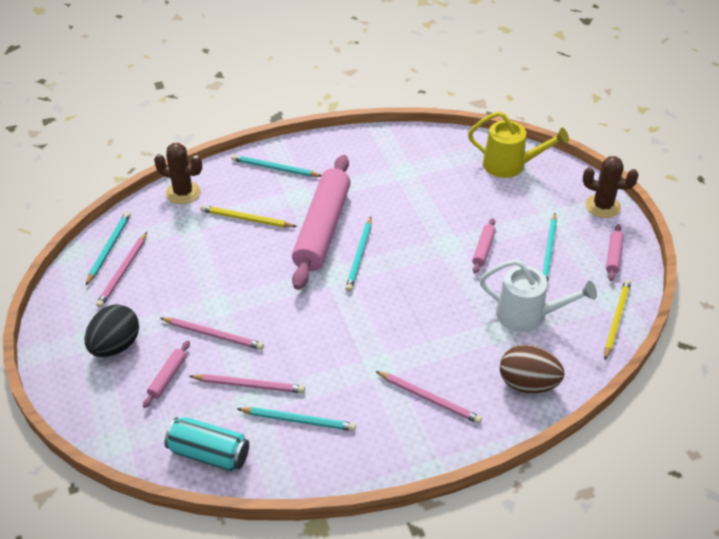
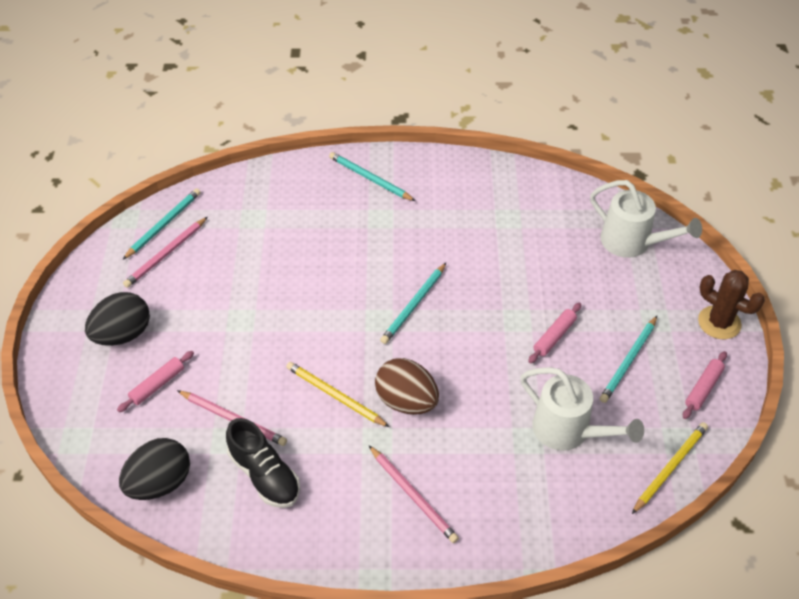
camera: 20 degrees right, 5 degrees up
(183, 193) = (264, 182): brown cactus -> none
(209, 454) = (160, 483): turquoise can -> black egg
(213, 335) = (223, 351): pink pencil -> none
(246, 219) = (314, 229): yellow pencil -> yellow pencil (335, 396)
(298, 420) = (264, 475): turquoise pencil -> black shoe
(322, 229) = (388, 262): pink rolling pin -> none
(510, 165) = (633, 243): yellow watering can -> white watering can
(528, 384) = (530, 514): brown egg -> brown egg (406, 401)

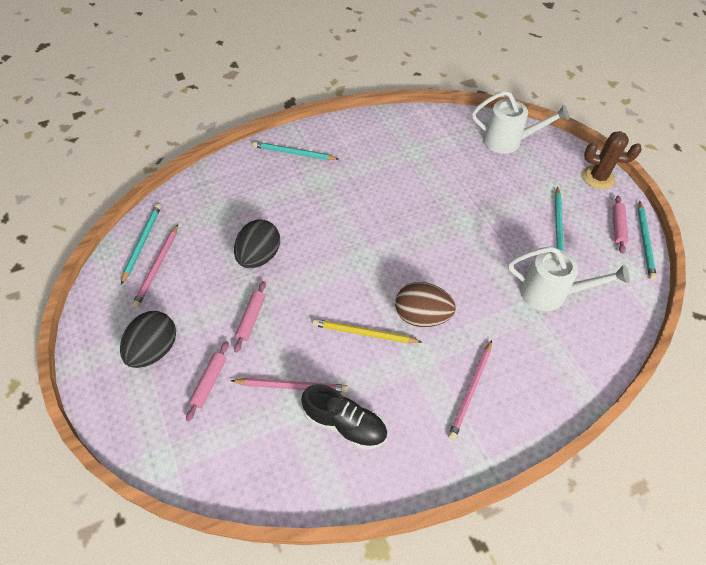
camera: 25 degrees left, 5 degrees up
(160, 483) = (258, 469): black egg -> black egg (259, 256)
(413, 495) = (471, 390): pink pencil -> pink pencil turned 90 degrees clockwise
(414, 305) = (383, 238): turquoise pencil -> turquoise pencil (645, 241)
(554, 336) = (497, 226): pink rolling pin -> pink rolling pin (251, 318)
(670, 468) = (633, 293): yellow pencil -> none

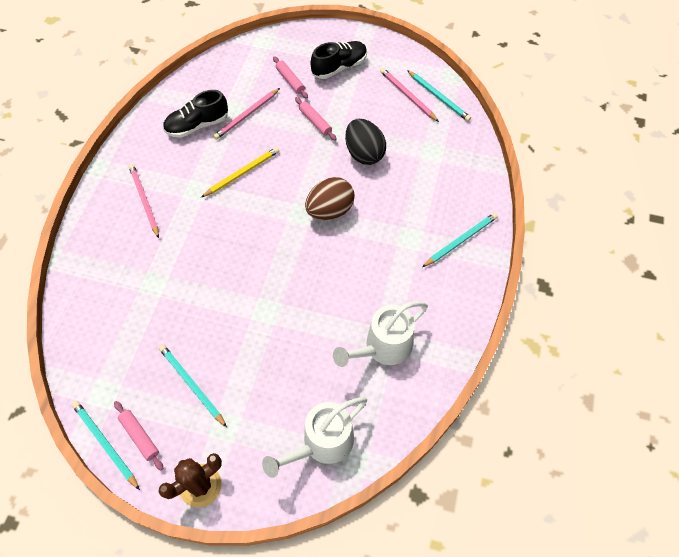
camera: 130 degrees right, 5 degrees up
(154, 349) = (339, 67): black egg -> black shoe
(421, 316) = (220, 214): brown egg -> brown egg (330, 210)
(551, 293) = (147, 314): white watering can -> white watering can (382, 348)

